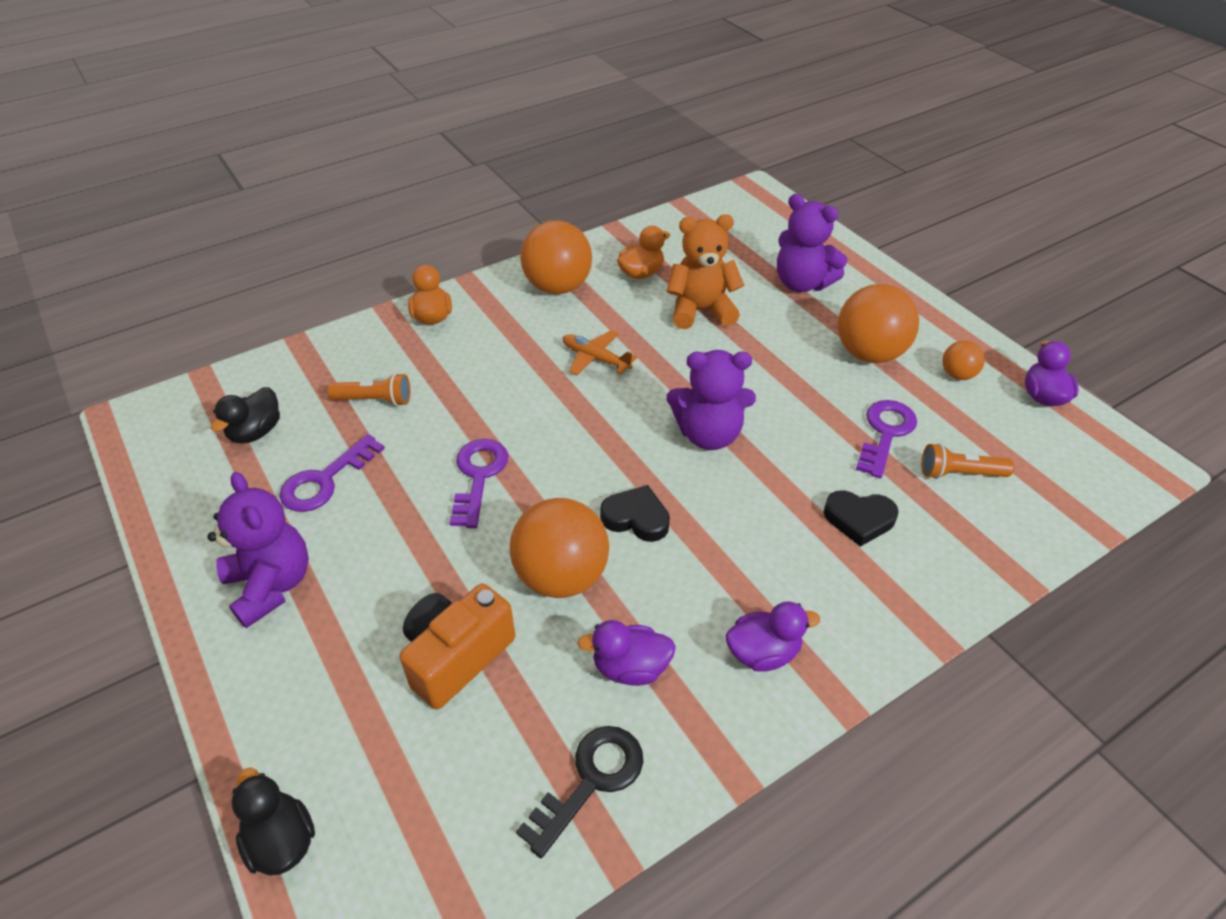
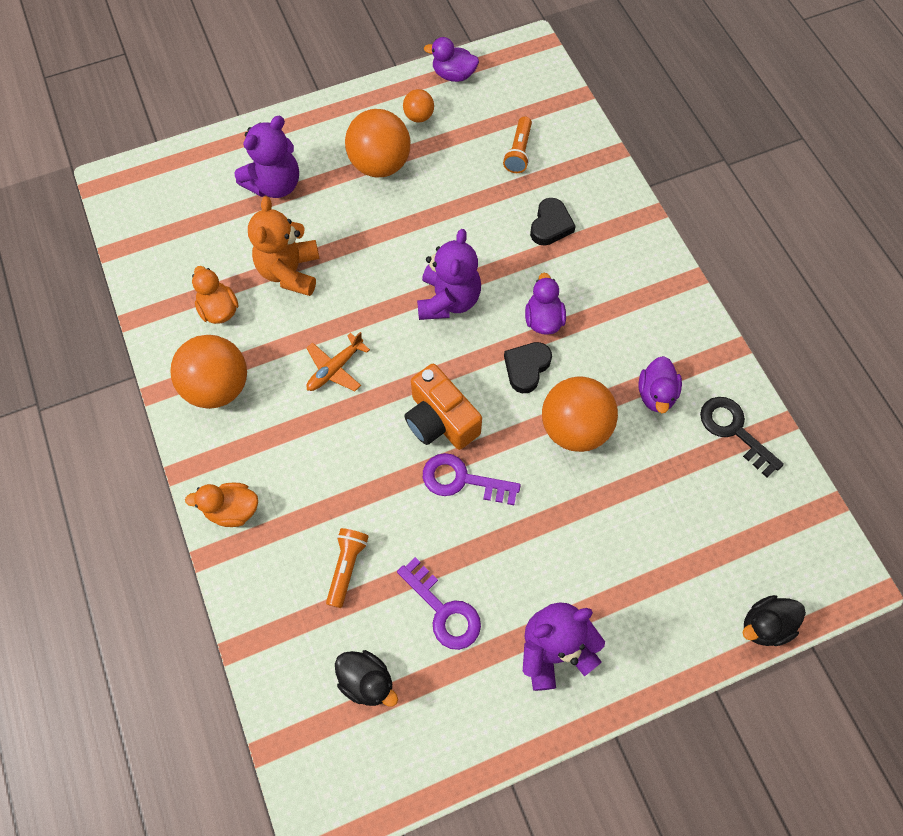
camera: 80 degrees left, 20 degrees up
(456, 656) = (636, 507): orange camera -> orange camera (440, 420)
(763, 653) = (652, 312): purple duck -> purple duck (543, 319)
(885, 433) = (471, 183): purple key -> none

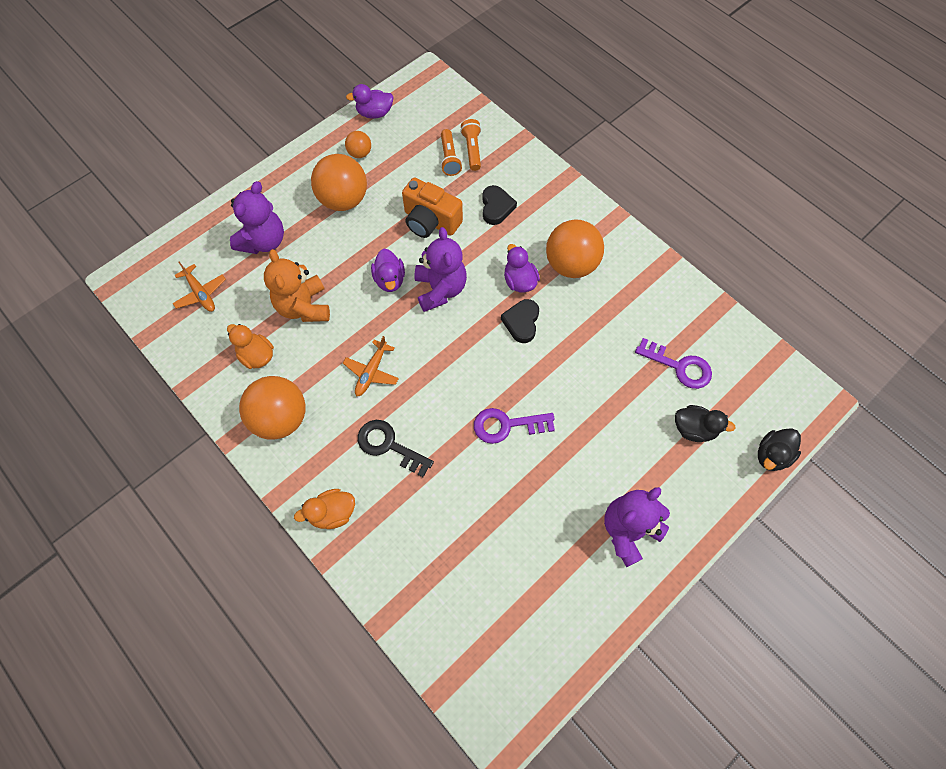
camera: 20 degrees left, 0 degrees up
(187, 222) = (201, 293): none -> orange plane
(347, 567) = (444, 525): orange flashlight -> orange flashlight (472, 150)
(367, 681) = (495, 609): black duck -> black duck (694, 429)
(440, 420) = (471, 385): orange camera -> orange camera (430, 221)
(444, 610) = (533, 531): purple key -> purple key (679, 366)
(574, 428) = (576, 356): orange ball -> orange ball (571, 264)
(656, 394) = (626, 310): purple duck -> purple duck (390, 280)
(734, 430) = (693, 319): black key -> black key (389, 445)

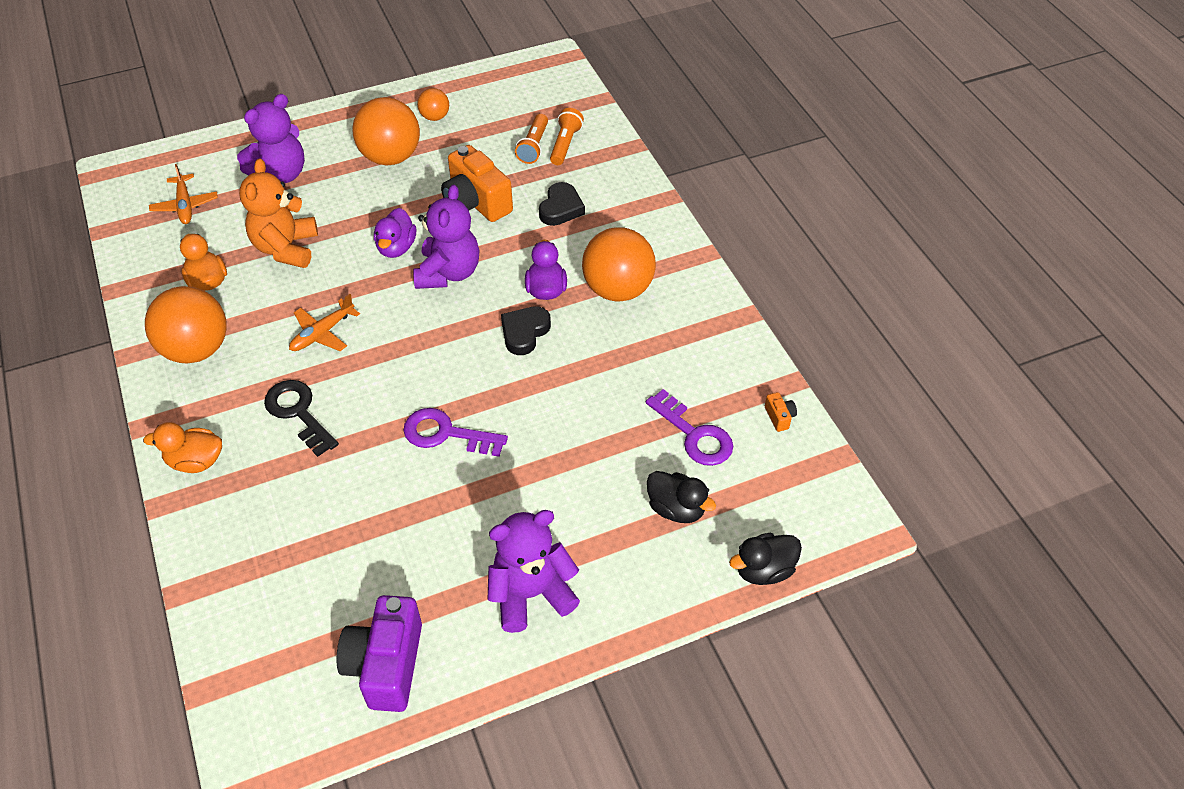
camera: 20 degrees right, 15 degrees down
(374, 113) = (474, 83): purple duck -> none
(557, 622) = (386, 665): none -> purple camera
(729, 333) = (779, 417): none -> orange camera

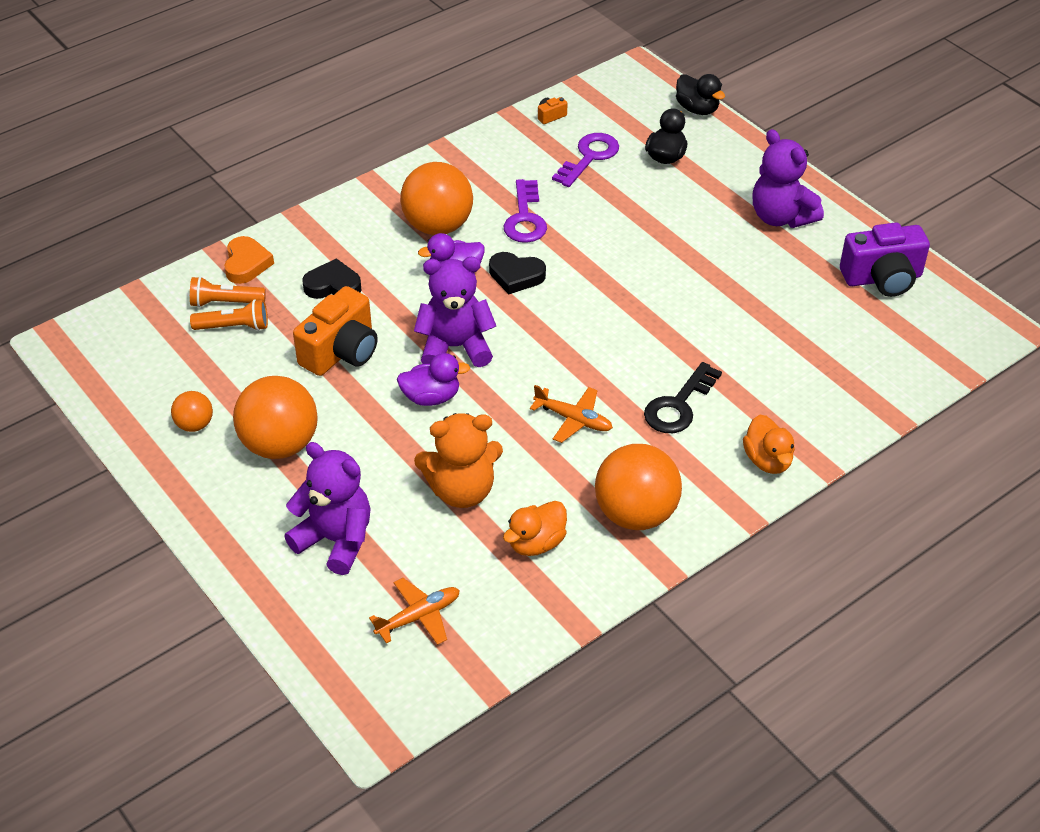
camera: 105 degrees left, 5 degrees down
(446, 434) = (655, 299): purple key -> purple key (525, 218)
(610, 161) = (246, 264): none -> orange heart

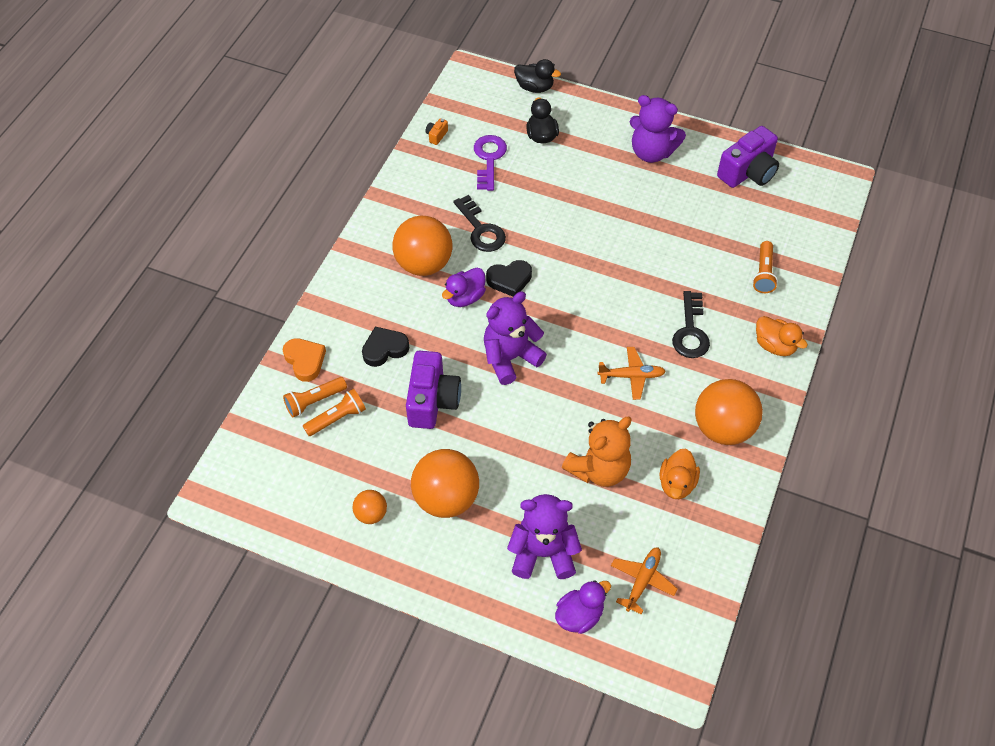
camera: 30 degrees left, 10 degrees up
(341, 352) = (432, 401): orange camera -> purple camera
(431, 397) = (523, 406): purple duck -> purple duck (579, 615)
(525, 218) = (481, 229): purple key -> black key
(815, 384) = (763, 273): none -> orange flashlight

